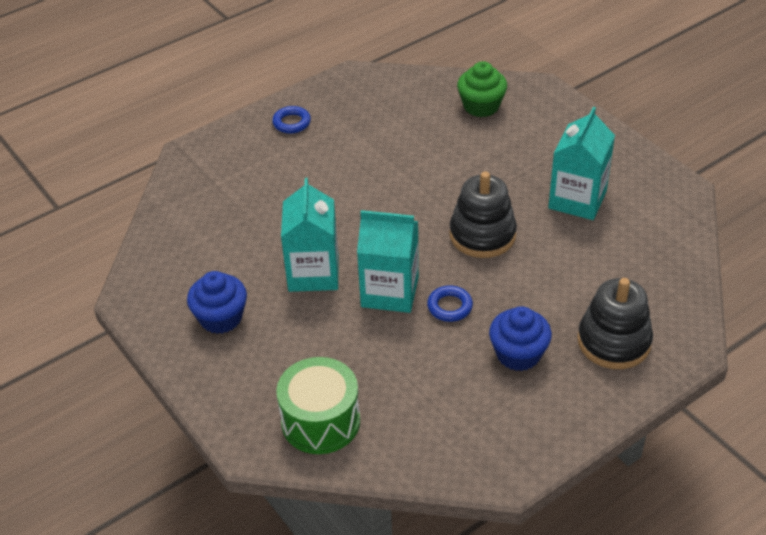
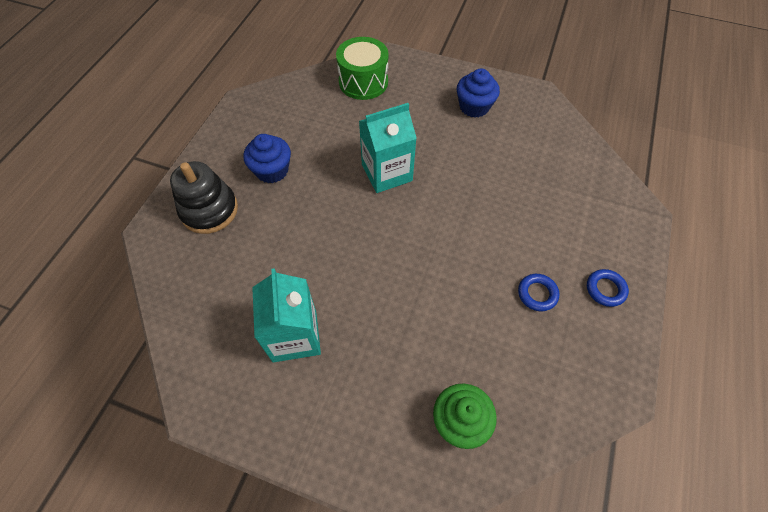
camera: 145 degrees right, 15 degrees up
(313, 273) = (448, 161): turquoise carton -> none
(449, 307) = (338, 181): blue ring -> blue ring (537, 294)
(482, 235) = (354, 253): black stacking toy -> none

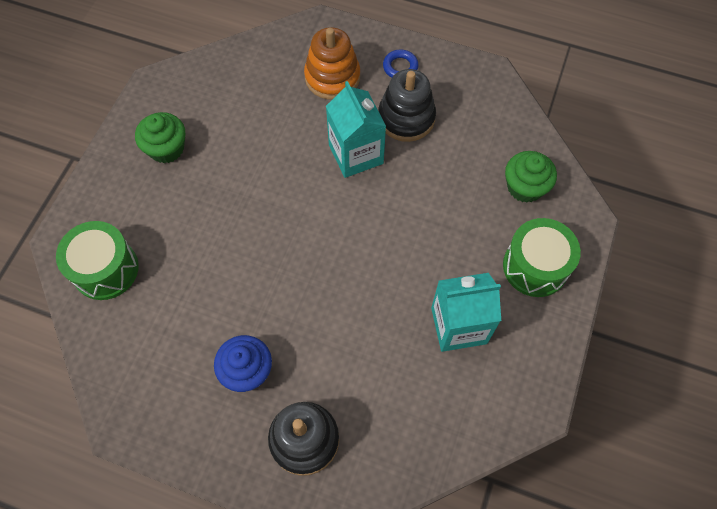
camera: 90 degrees left, 5 degrees up
(356, 423) = (535, 266): none -> green drum
(387, 173) = (258, 242): turquoise carton -> turquoise carton (356, 154)
(474, 107) = (166, 148): blue cupcake -> green cupcake
(537, 294) = (406, 118): blue ring -> black stacking toy
(576, 225) = (332, 77): none -> orange stacking toy

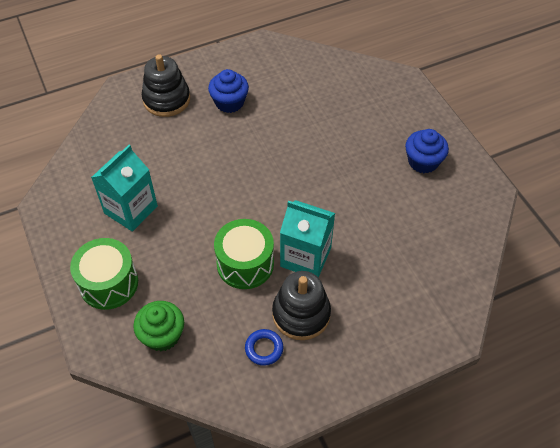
camera: 135 degrees right, 10 degrees down
(105, 269) = (362, 85): green drum -> green drum (245, 264)
(166, 148) = (423, 161): green cupcake -> blue cupcake
(332, 77) = (389, 298): orange stacking toy -> none
(400, 67) = (352, 353): blue ring -> blue ring (264, 349)

